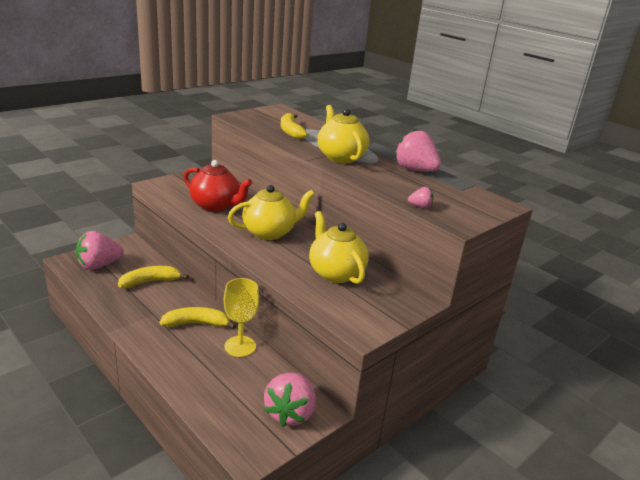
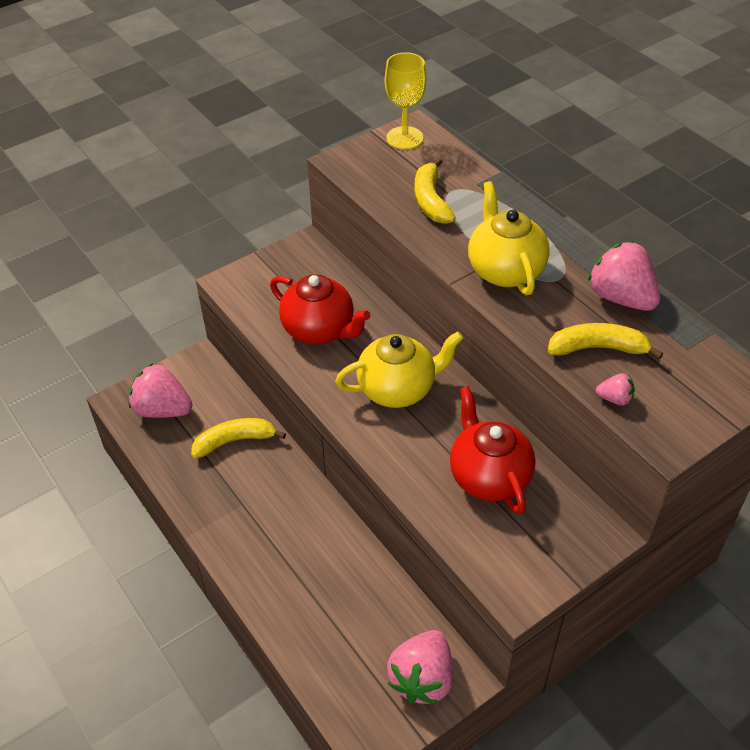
camera: 10 degrees right, 20 degrees up
(99, 265) = (163, 409): pink strawberry -> pink strawberry turned 45 degrees clockwise
(197, 324) = (301, 522): yellow banana -> yellow banana (598, 348)
(240, 346) = (359, 563): yellow goblet -> yellow goblet (404, 138)
(335, 273) = (489, 476): yellow teapot -> red teapot

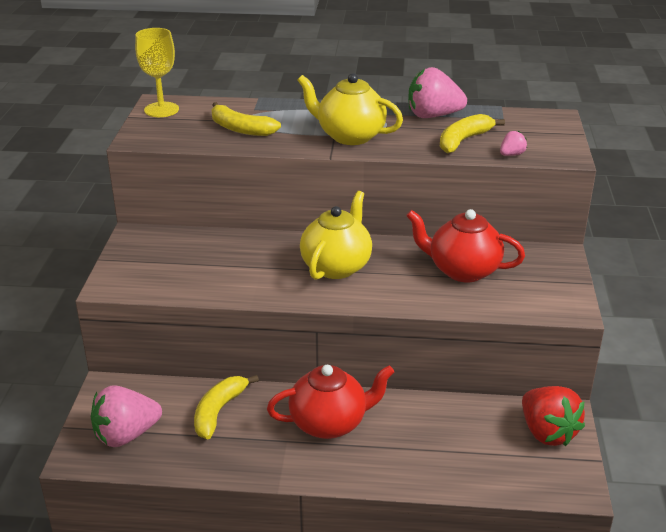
camera: 50 degrees left, 15 degrees down
(319, 330) = (229, 270): red teapot -> red teapot (329, 423)
(422, 679) = (547, 432): pink strawberry -> red strawberry

